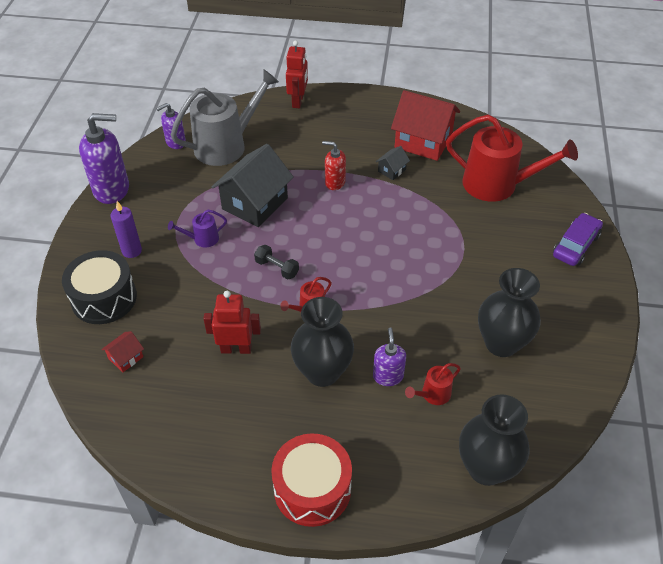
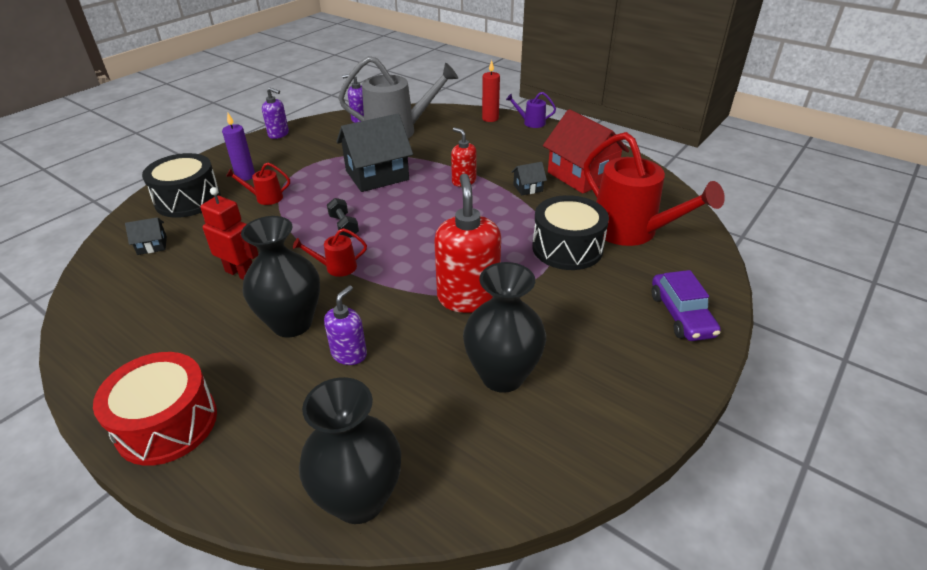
camera: 30 degrees right, 10 degrees down
(112, 189) = (279, 134): purple soap dispenser -> purple soap dispenser, size x0.56
(126, 358) = (152, 245): red house -> black house
(202, 239) = (307, 186): purple watering can -> purple watering can (531, 123)
(298, 101) = (490, 118): red robot -> red candle
(430, 292) = (468, 297): none -> red soap dispenser
(433, 394) = (377, 392): red watering can -> red watering can (265, 198)
(464, 219) = (567, 248): none -> black drum
(576, 246) = (681, 315): purple car -> purple car turned 105 degrees clockwise

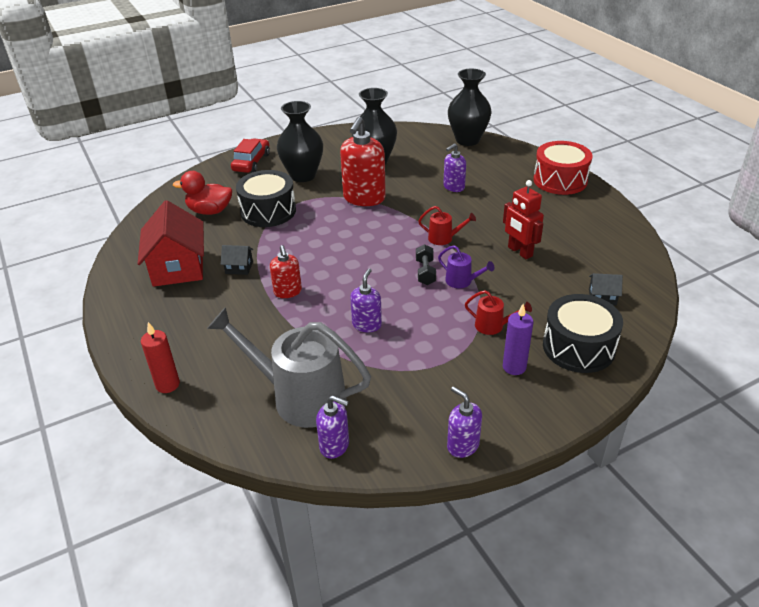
camera: 155 degrees left, 0 degrees up
(292, 323) = (485, 210): black vase -> black vase (303, 175)
(377, 175) = (367, 324): black house -> purple soap dispenser
(531, 123) = (130, 359): purple watering can -> purple watering can (462, 281)
(631, 231) = (210, 211): red watering can -> red duck
(681, 315) = (251, 162): purple car -> red car

